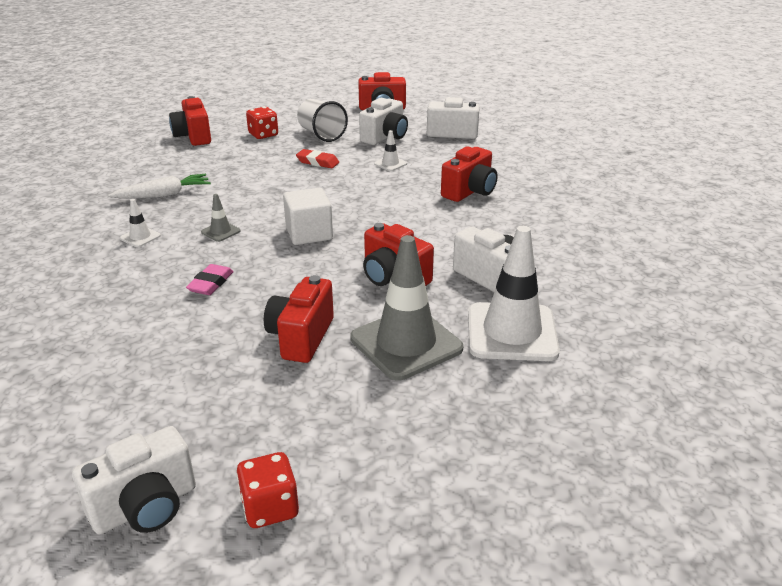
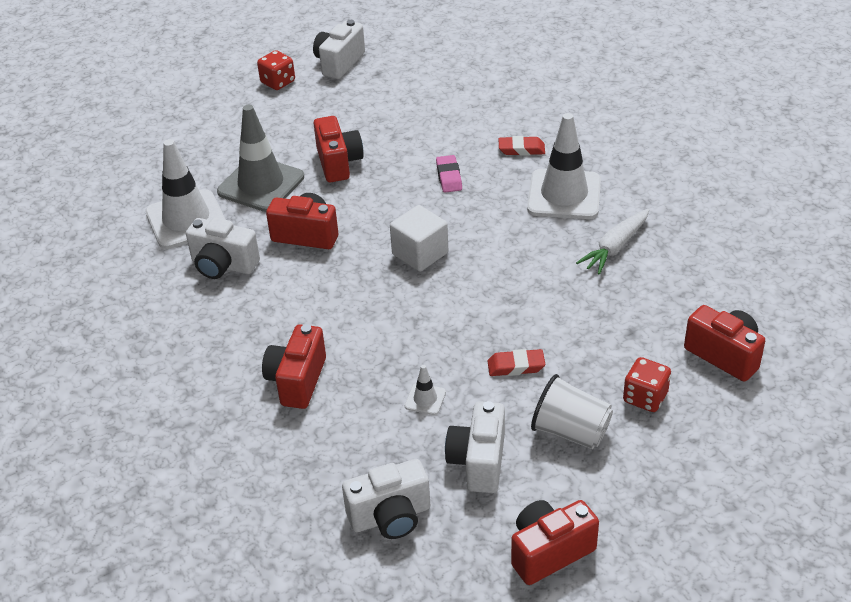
camera: 155 degrees right, 10 degrees up
(112, 285) = (521, 149): none -> red eraser
(140, 237) = (564, 195): white traffic cone -> white traffic cone, size x2.34
(221, 231) = (502, 226): grey traffic cone -> none

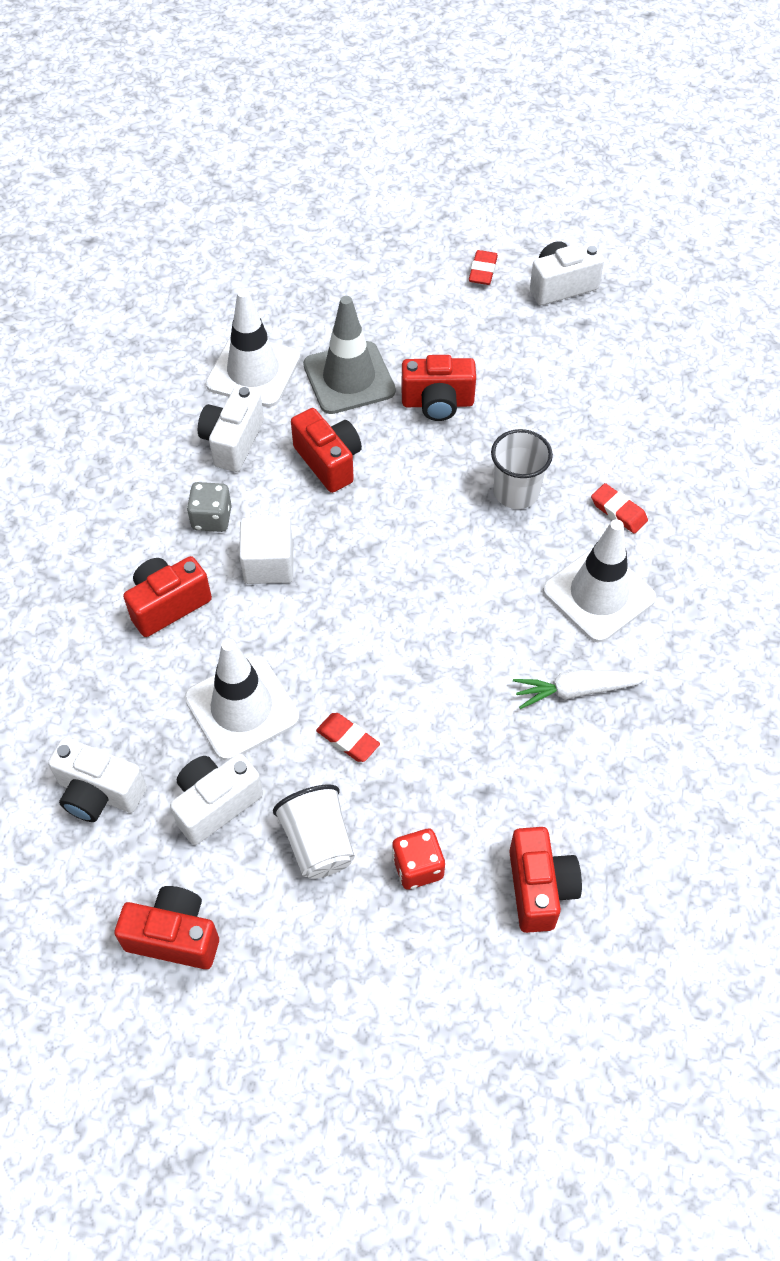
camera: 40 degrees right, 15 degrees up
(223, 265) = (233, 442): white camera -> white camera turned 45 degrees clockwise
(264, 315) = (211, 518): none -> grey dice
(278, 82) = (483, 271): red dice -> red eraser
(338, 163) = (437, 403): red camera -> red camera turned 60 degrees clockwise
(420, 254) = (399, 557): white cube -> white cube (268, 564)
(425, 399) = (242, 708): white traffic cone -> white traffic cone, size x2.34
(449, 177) = (516, 492): pink eraser -> white cup

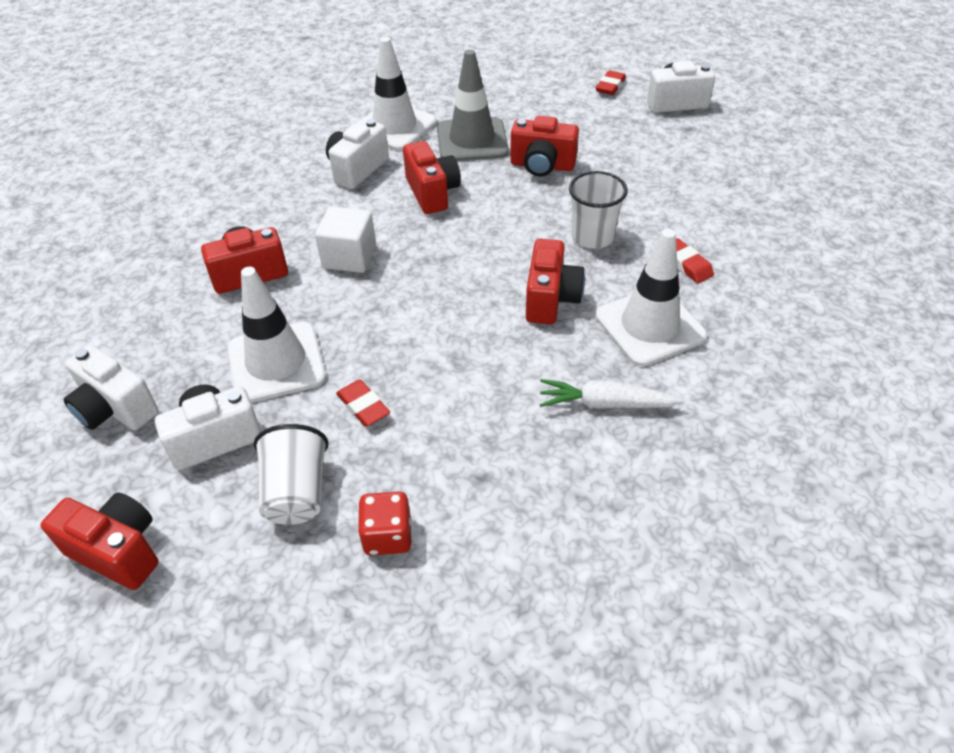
camera: 15 degrees right, 10 degrees down
(211, 518) = (316, 218): grey dice -> none
(539, 888) = (510, 585): red camera -> red camera (551, 299)

